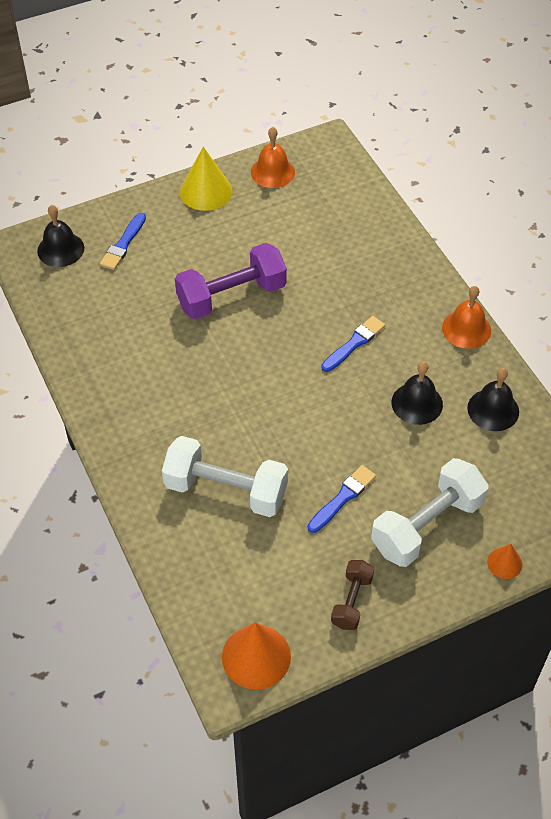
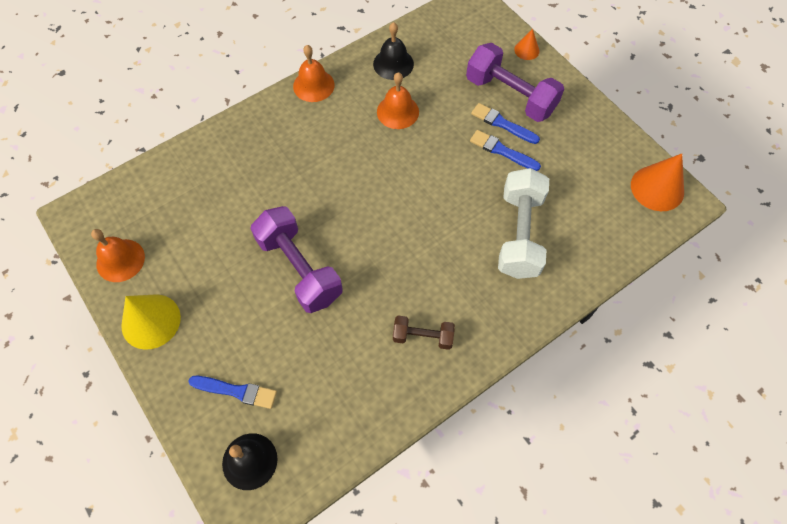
camera: 100 degrees left, 10 degrees up
(352, 601) = (589, 134): brown dumbbell -> brown dumbbell (422, 337)
(354, 344) = (342, 161): blue brush -> blue brush (502, 124)
(417, 403) = (397, 112): black bell -> orange bell
(427, 525) = (510, 96): white dumbbell -> purple dumbbell

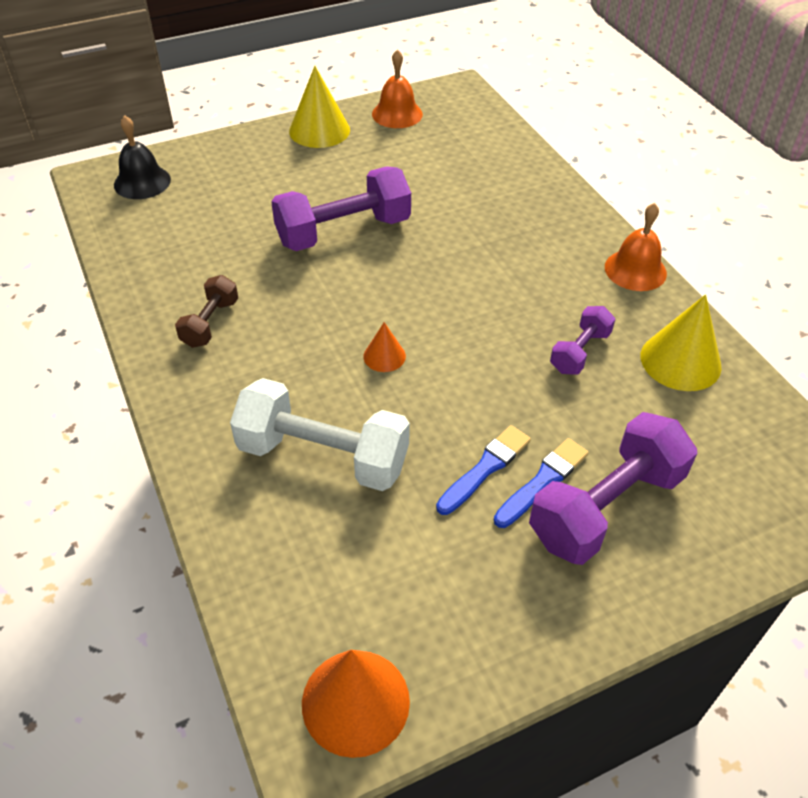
camera: 100 degrees right, 15 degrees down
(236, 391) = (217, 178): blue brush -> none
(393, 64) = (680, 361): black bell -> yellow cone
(397, 112) = (579, 352): orange bell -> purple dumbbell
(526, 50) = (723, 562): orange cone -> orange cone (384, 356)

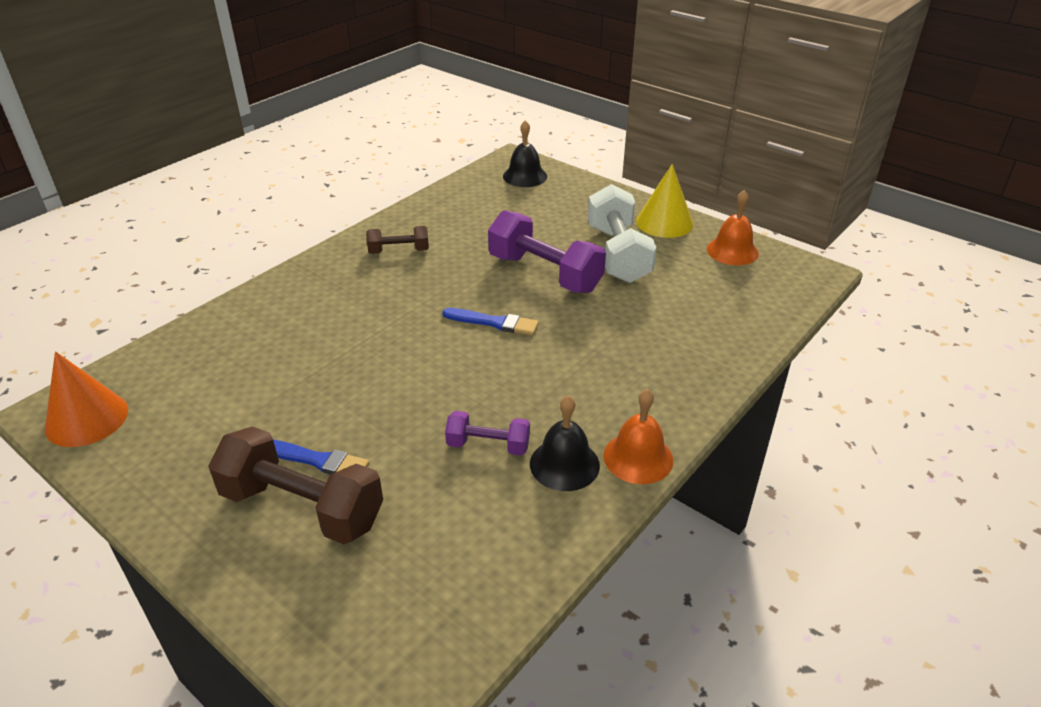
camera: 65 degrees right, 10 degrees down
(323, 456) = (295, 339): white dumbbell -> white dumbbell (618, 254)
(384, 356) = (413, 336): orange cone -> none
(485, 469) = (317, 423): blue brush -> blue brush (493, 322)
(606, 507) = (302, 507): purple dumbbell -> brown dumbbell
(624, 313) = (564, 464): none -> black bell
(680, 361) = (521, 521): yellow cone -> none

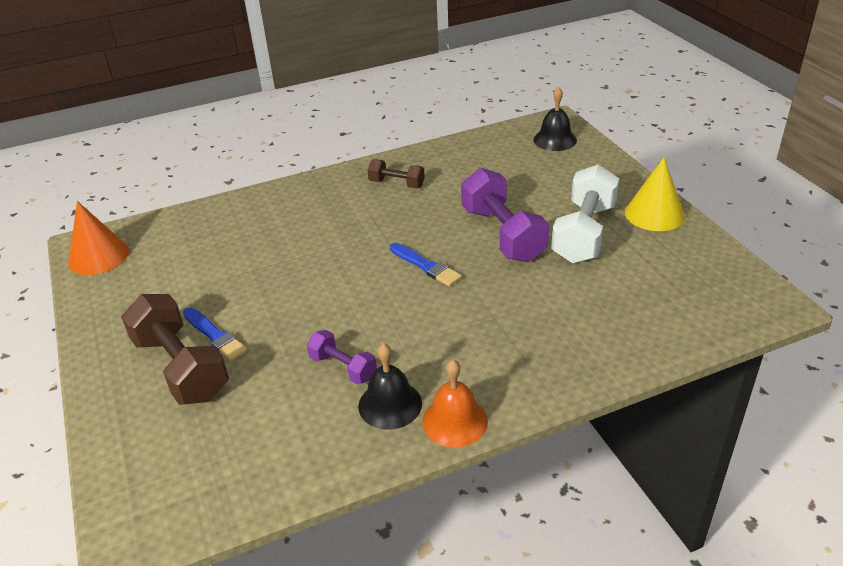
camera: 30 degrees right, 0 degrees up
(732, 251) = (702, 259): orange bell -> none

